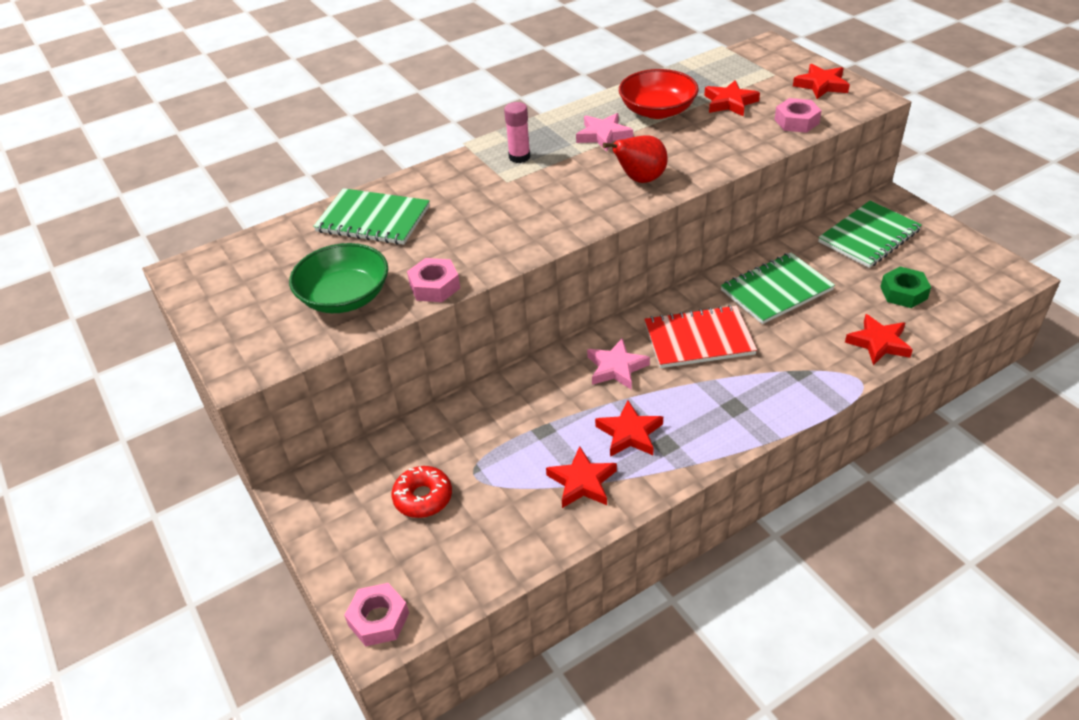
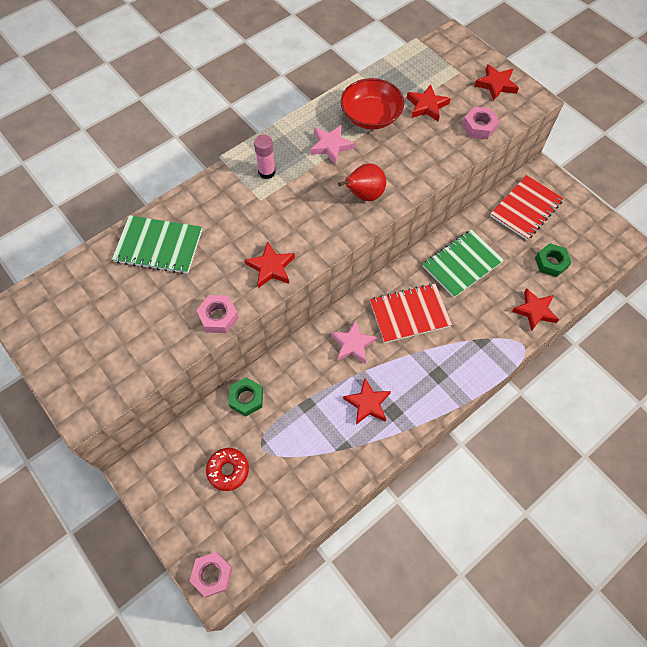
camera: 10 degrees left, 20 degrees up
(345, 297) = (150, 331): green bowl -> none
(462, 419) = (246, 398): none -> green nut
(582, 482) = (338, 448): red star -> red star (271, 267)
(869, 236) = (526, 209): green notebook -> red notebook

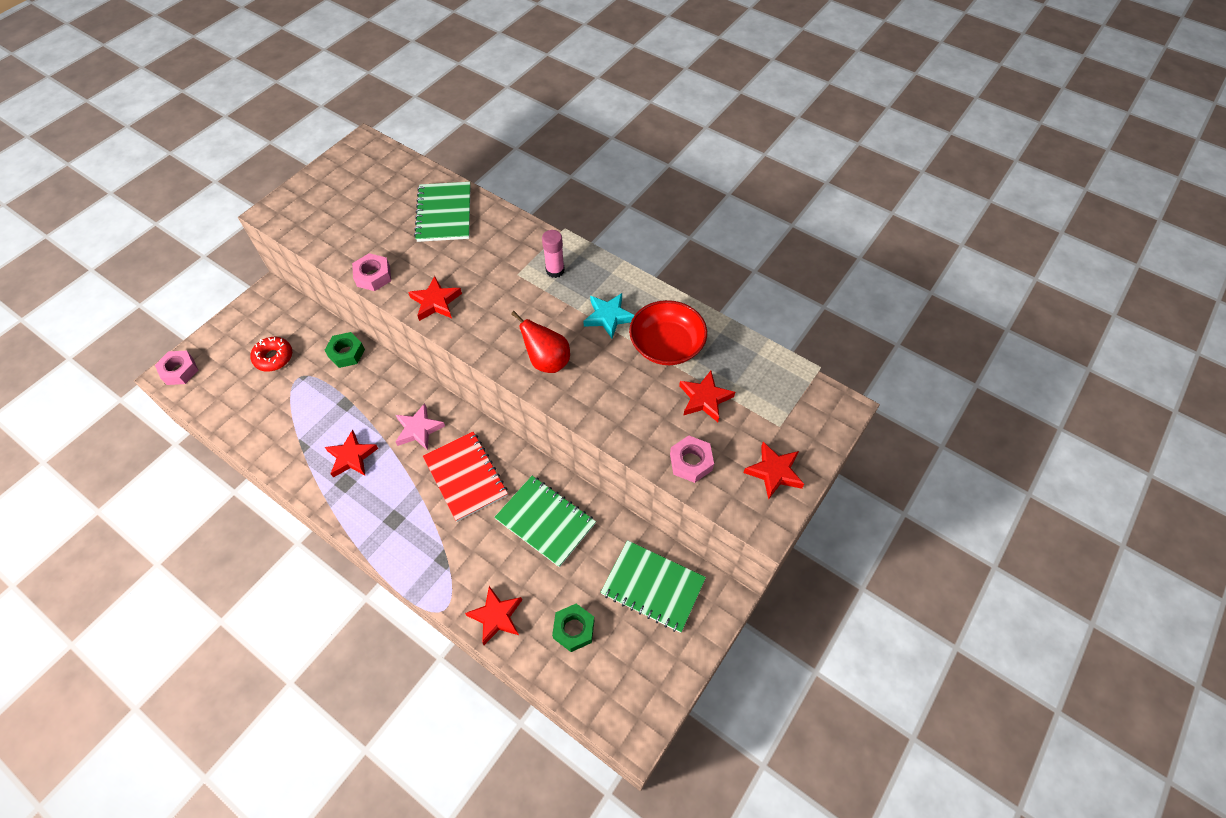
camera: 75 degrees right, 5 degrees down
(331, 146) = (608, 317): pink star -> turquoise star
(526, 209) = (653, 587): red notebook -> green notebook

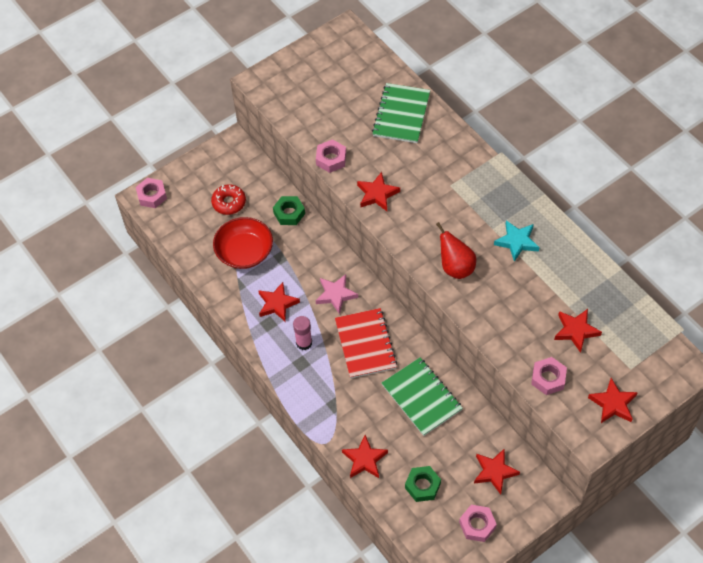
camera: 20 degrees right, 0 degrees up
(555, 270) = (483, 189): pink glue stick -> pink glue stick (304, 343)
(651, 659) = (477, 525): none -> pink nut
(653, 587) = (494, 472): green notebook -> red star
(666, 345) = (558, 278): red bowl -> red bowl (244, 252)

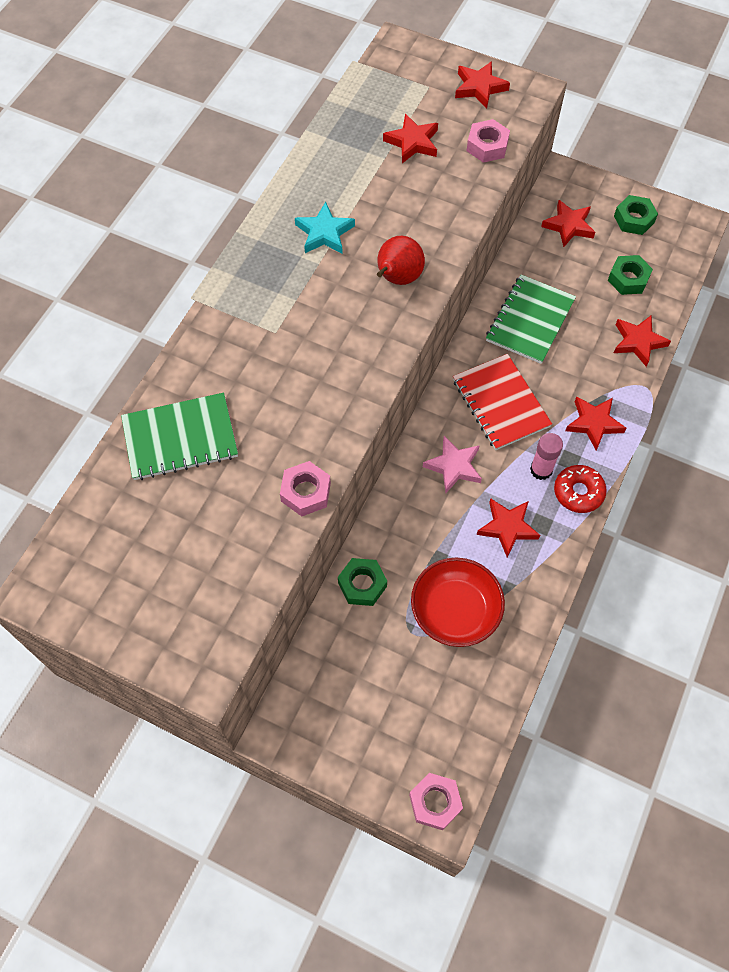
camera: 120 degrees left, 5 degrees up
(229, 202) = (387, 677): red donut -> red donut (578, 492)
(365, 344) = (500, 403): red notebook -> red notebook turned 75 degrees counterclockwise
(377, 194) = (335, 408): red star -> red star (594, 423)
(477, 525) = (634, 219): pink nut -> green nut

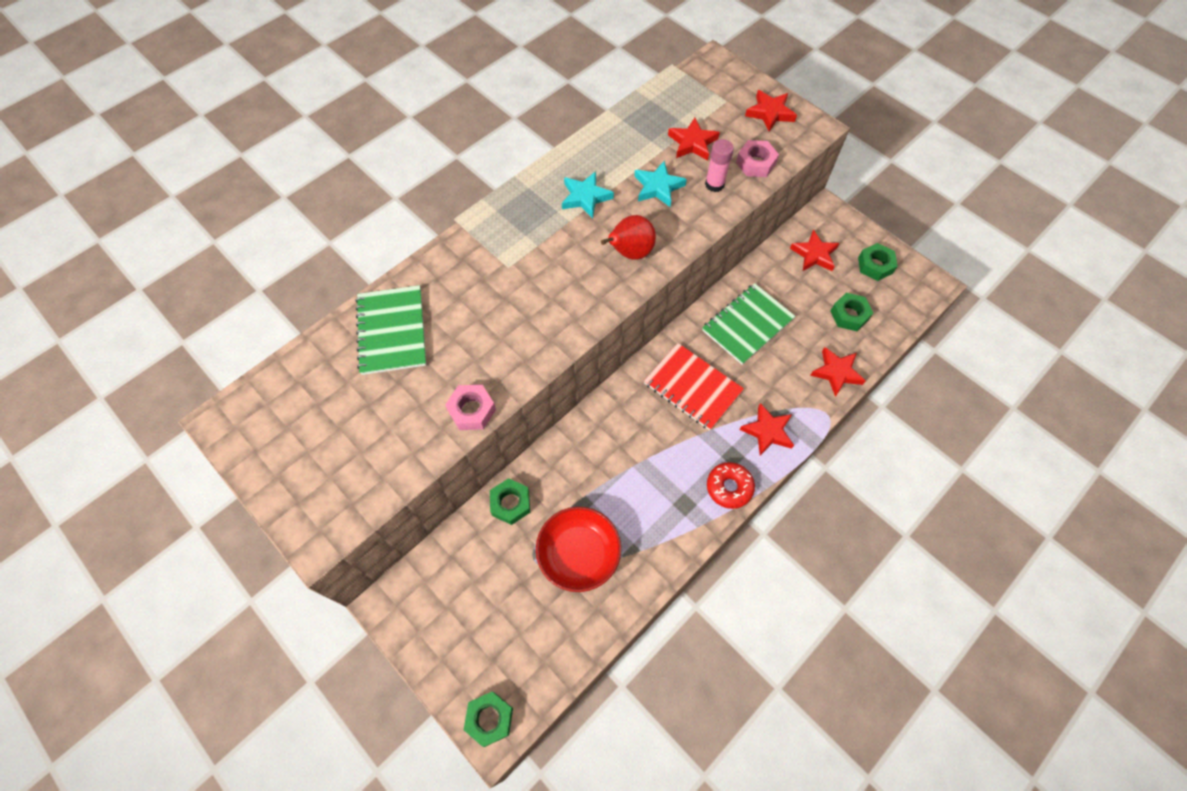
camera: 20 degrees right, 0 degrees up
(180, 438) = (392, 331): green notebook -> green notebook turned 75 degrees clockwise
(397, 200) = (658, 187): none -> turquoise star
(435, 802) = (489, 719): pink nut -> green nut
(454, 466) = (630, 428): pink star -> none
(500, 403) = (692, 387): red notebook -> red notebook turned 45 degrees counterclockwise
(507, 527) = (654, 497): red star -> none
(541, 470) = (704, 456): pink glue stick -> pink glue stick (714, 184)

